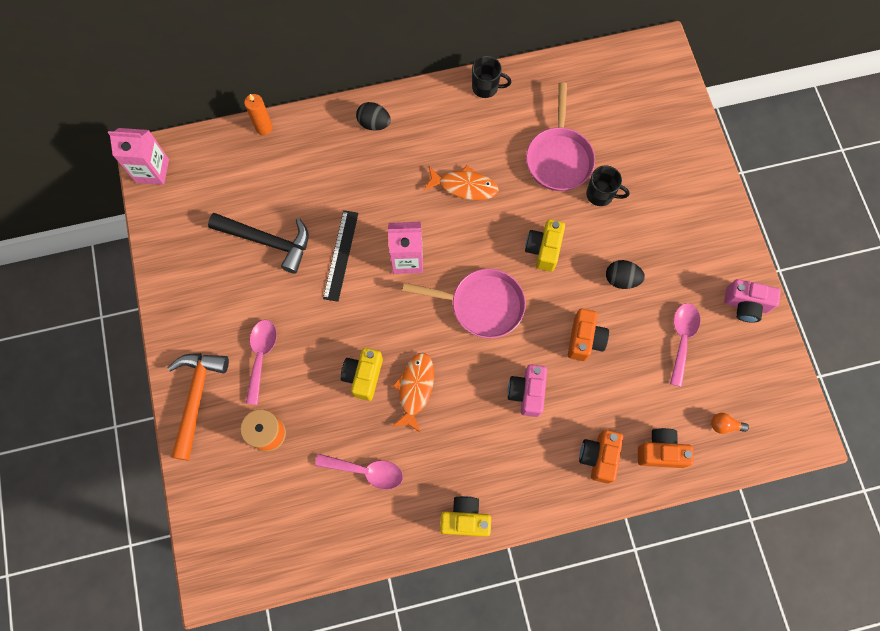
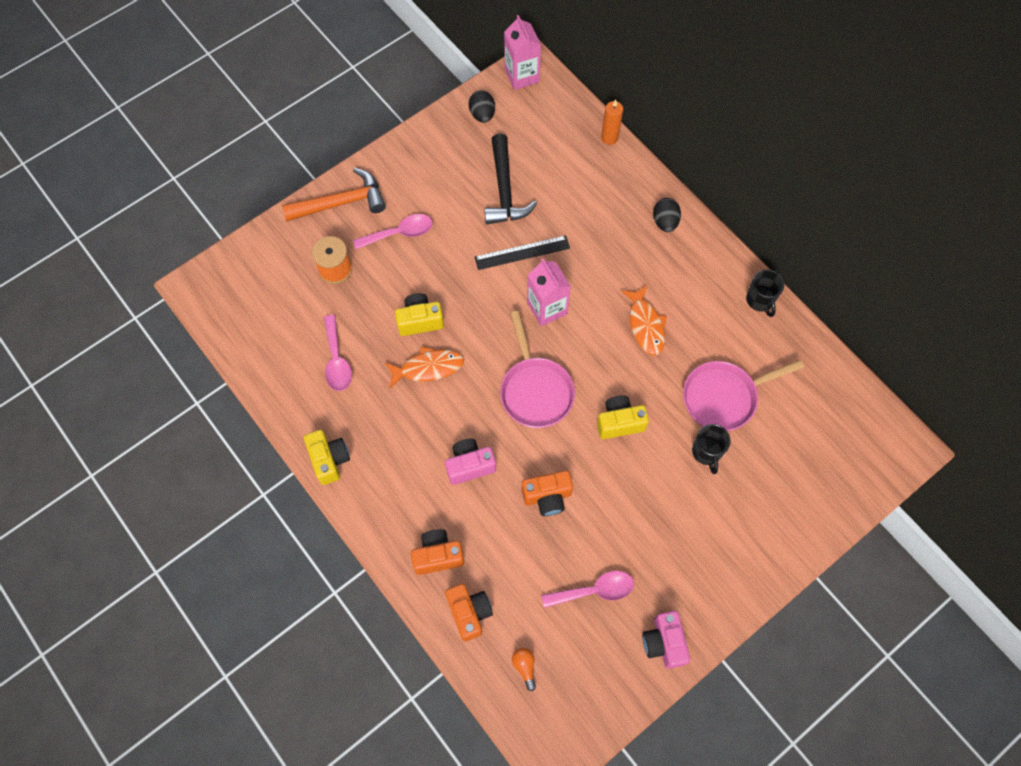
camera: 65 degrees right, 5 degrees down
(621, 279) = (627, 507): black egg -> black egg (482, 114)

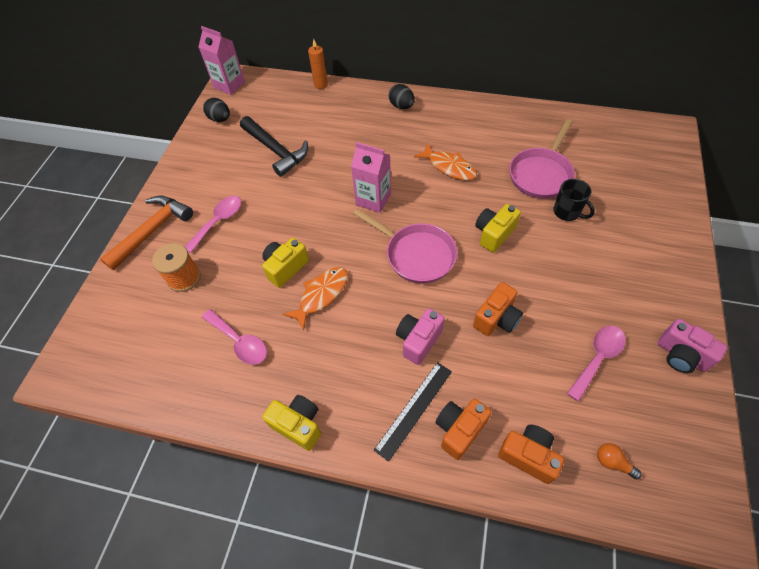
camera: 35 degrees left, 10 degrees down
(522, 253) = (323, 178): black ruler -> black ruler (414, 409)
(760, 300) = (502, 111): black mug -> none

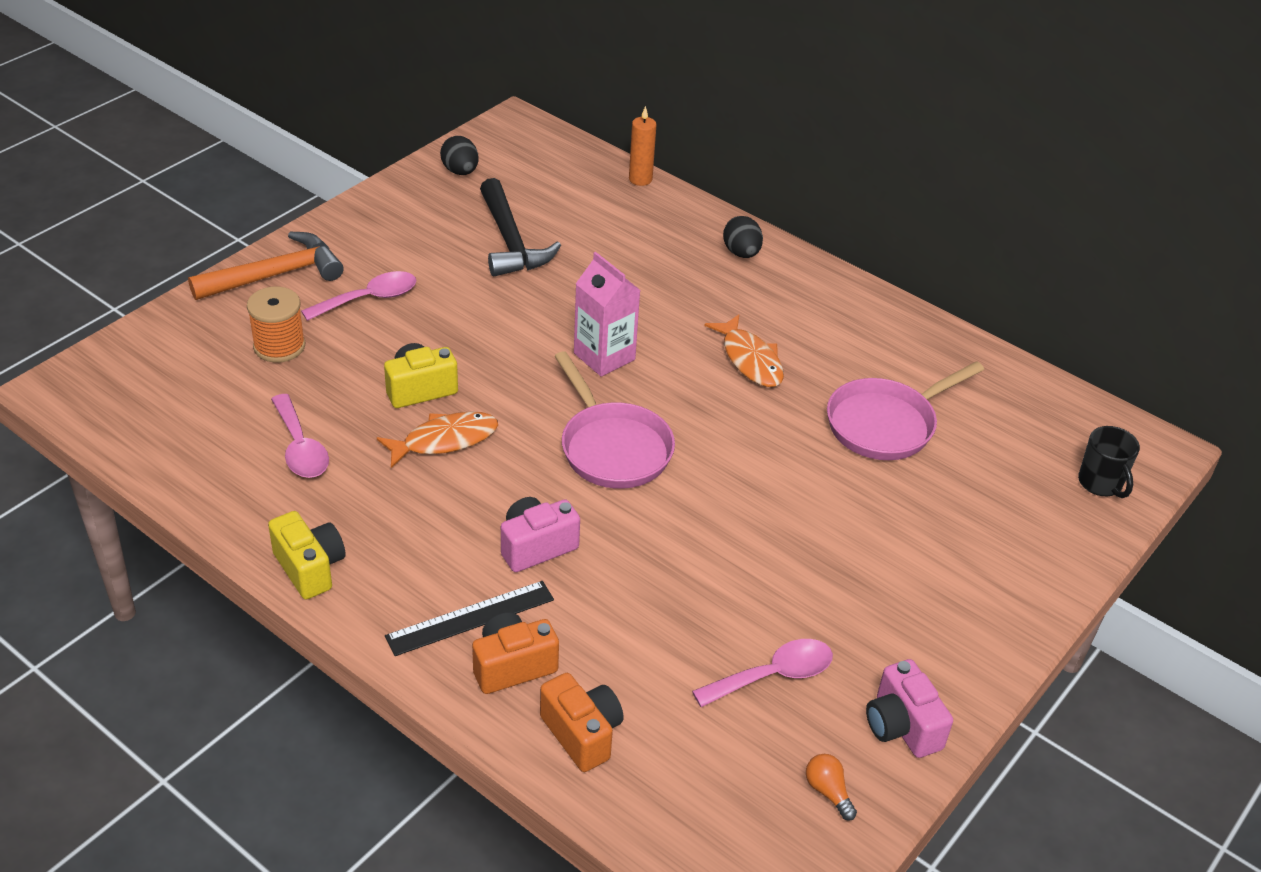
camera: 20 degrees right, 15 degrees down
(229, 85) = (505, 131): pink carton -> none
(494, 234) = (747, 469): yellow camera -> none
(496, 319) = (666, 569): orange camera -> none
(567, 212) = (884, 488): black mug -> black mug (1100, 483)
(612, 462) = (692, 793): orange light bulb -> orange light bulb (828, 791)

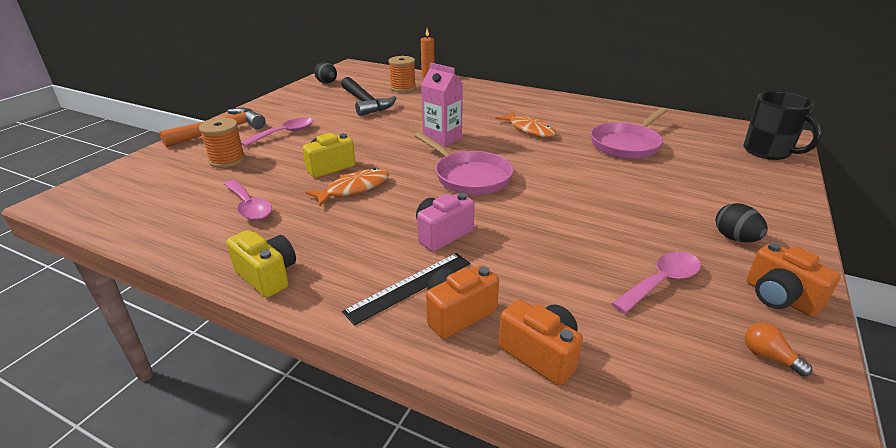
camera: 10 degrees left, 10 degrees down
(585, 209) = (403, 88): none -> orange spool
(741, 253) = (497, 93): black egg -> black egg (735, 238)
(901, 726) = (779, 297): pink camera -> orange camera
(1100, 483) = (768, 152): black mug -> black mug, size x1.56

